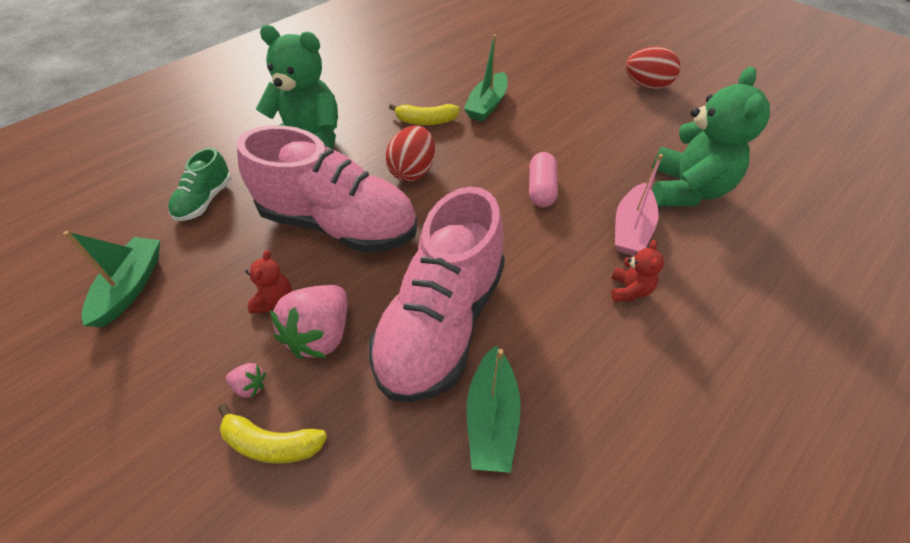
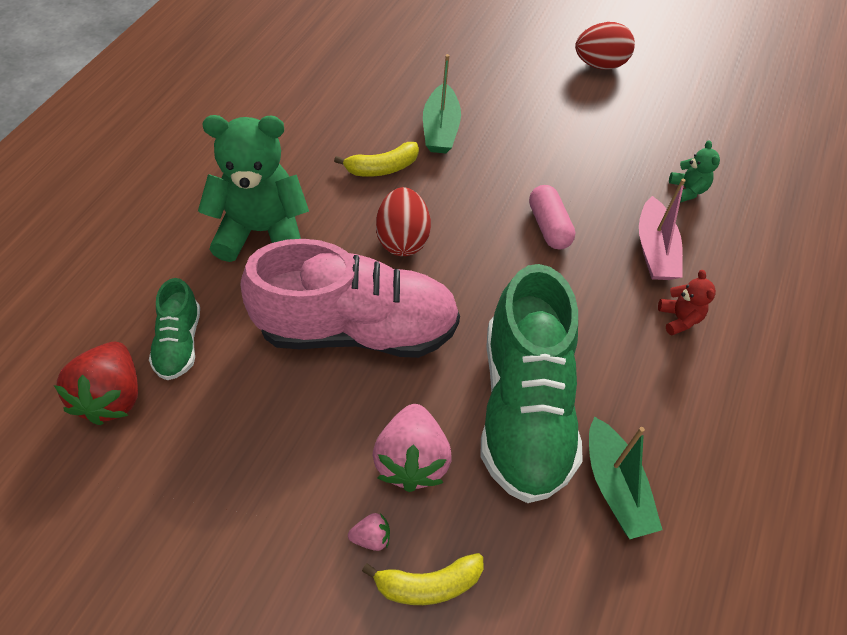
camera: 25 degrees left, 5 degrees up
(130, 287) = (162, 475): green boat -> none
(136, 223) = (111, 396): none -> red strawberry
(274, 300) = (339, 439): red teddy bear -> none
(441, 323) = (523, 408): pink shoe -> green shoe
(686, 190) = (687, 190): green teddy bear -> green teddy bear, size x0.44

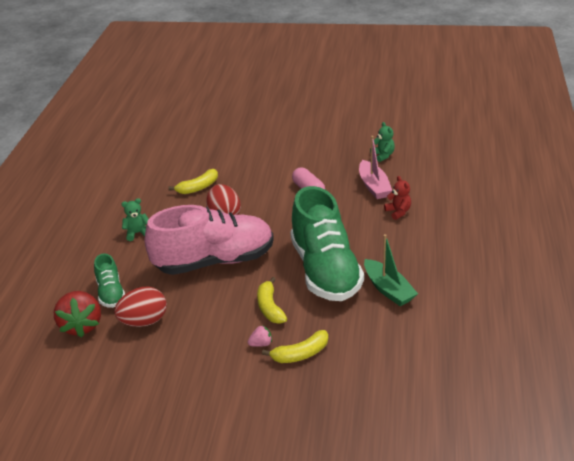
camera: 10 degrees left, 20 degrees down
(261, 231) = (137, 233): green teddy bear -> green teddy bear, size x0.44
(411, 460) = (270, 307): pink strawberry -> yellow banana
(440, 129) = (226, 162): green boat -> none
(599, 64) = (310, 110): red egg -> red egg (144, 321)

